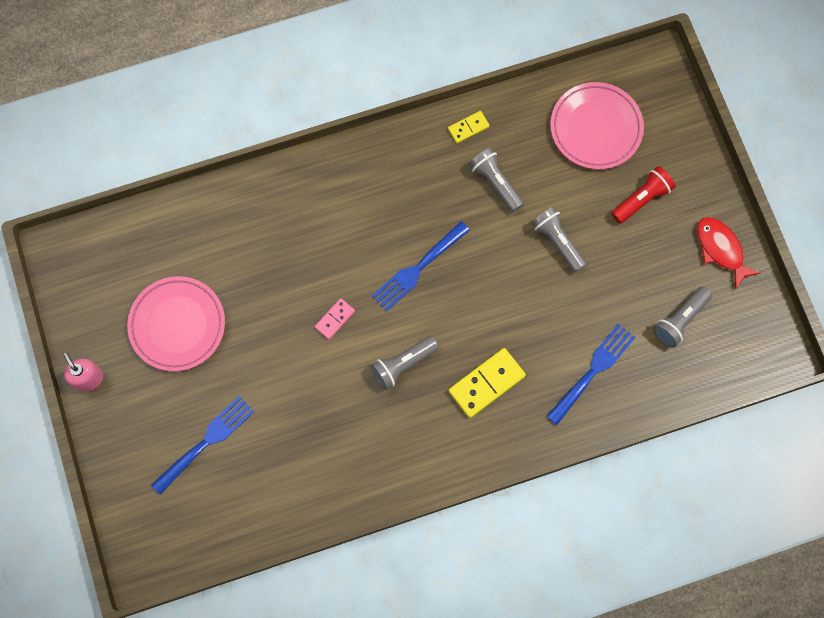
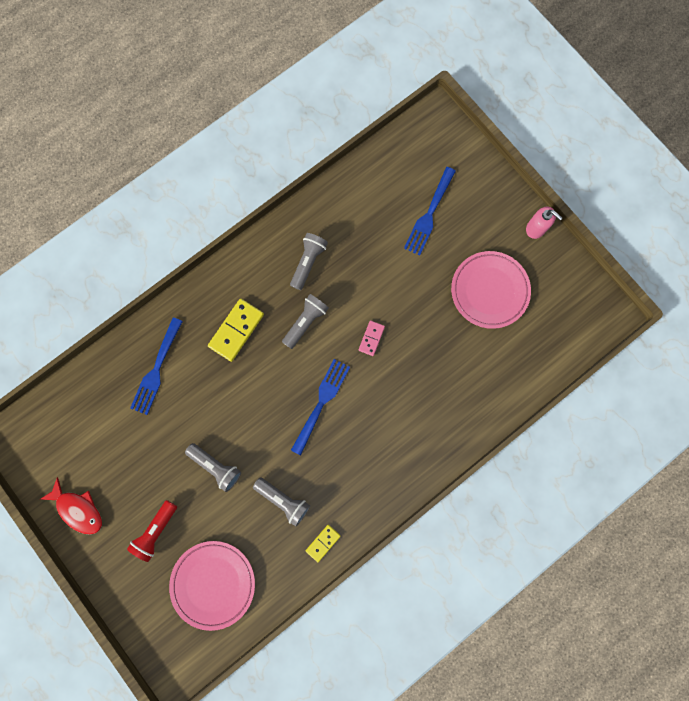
camera: 160 degrees right, 5 degrees up
(680, 320) = (98, 435): grey flashlight -> grey flashlight (308, 262)

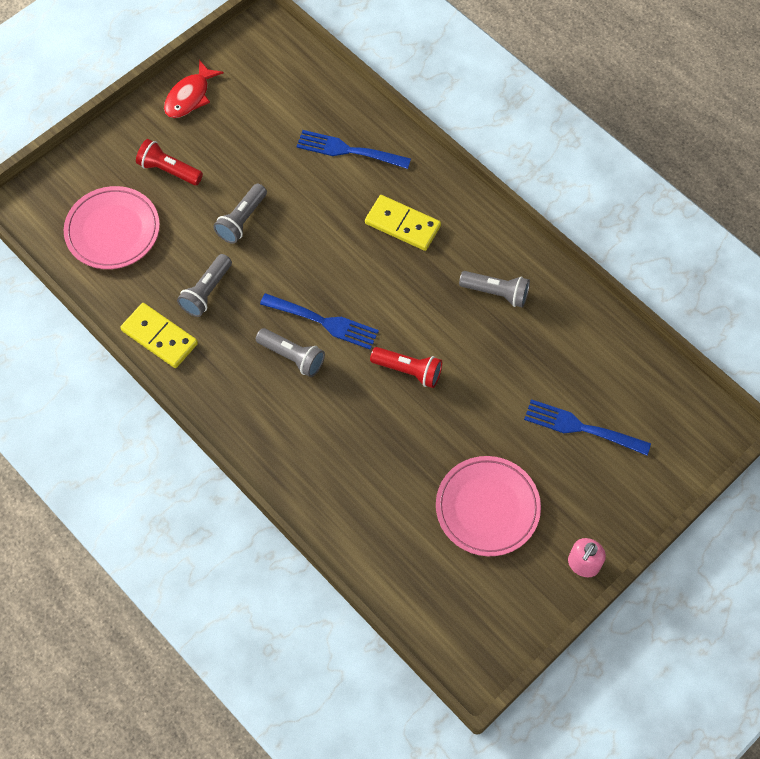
camera: 85 degrees right, 15 degrees down
(305, 322) = (420, 296): grey flashlight -> grey flashlight (292, 356)
(323, 543) = (159, 337): yellow domino -> yellow domino, size x1.78
(371, 338) = (408, 371): pink domino -> red flashlight

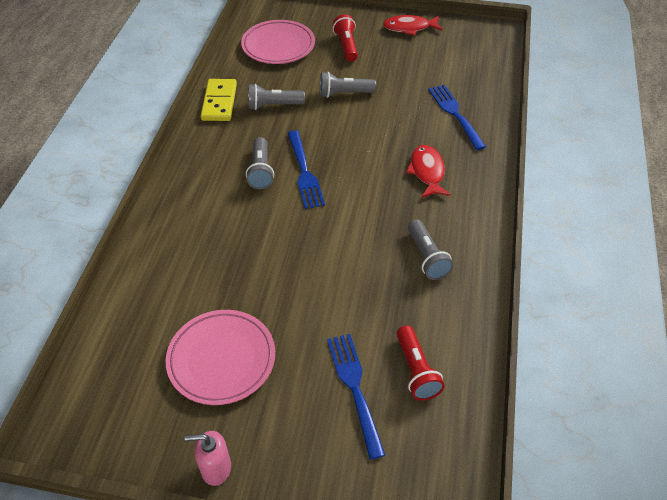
camera: 55 degrees right, 15 degrees down
(402, 225) = (427, 172): yellow domino -> red fish
(408, 371) = (306, 240): red flashlight -> red flashlight (416, 370)

